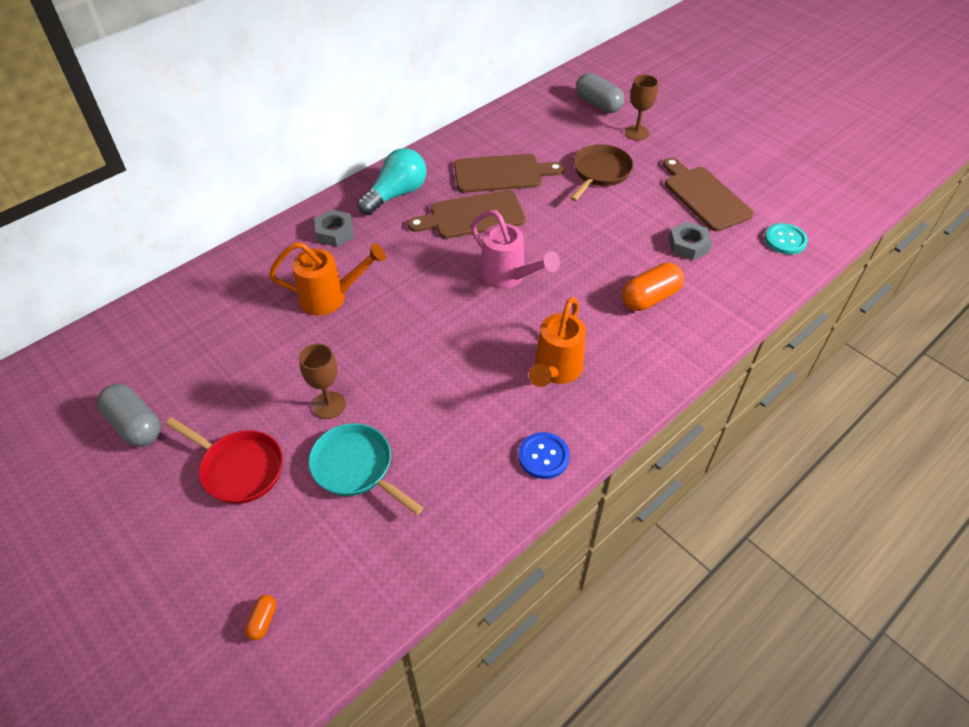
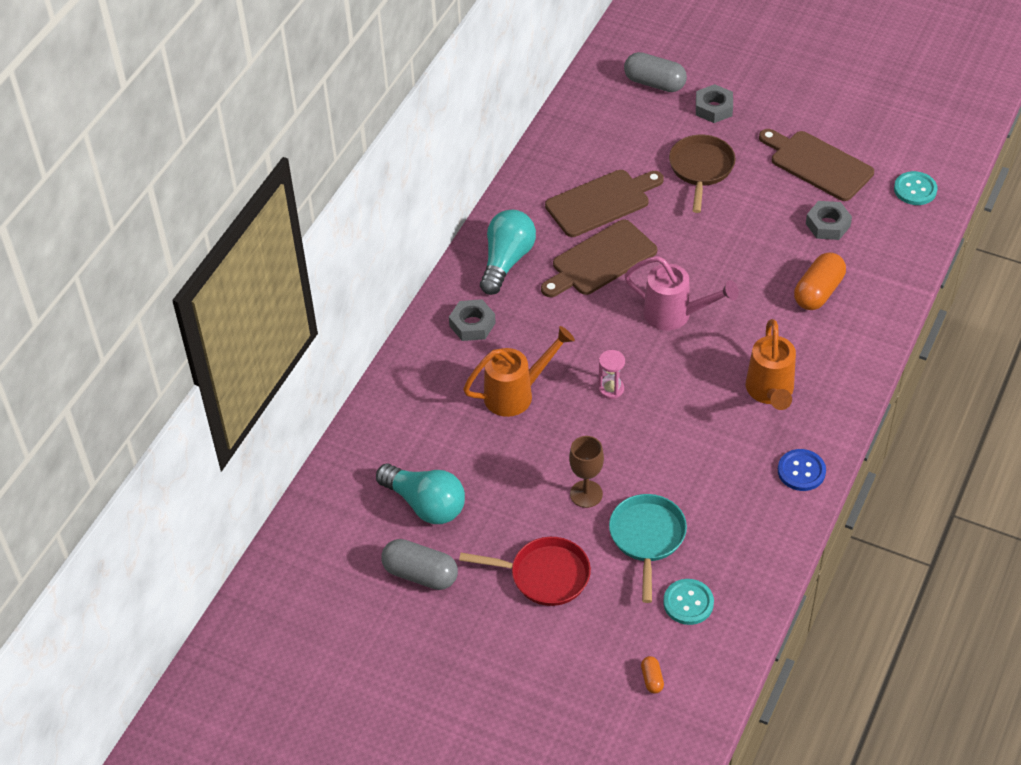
camera: 20 degrees left, 0 degrees up
(187, 364) = (425, 504): none -> turquoise light bulb
(352, 550) = (688, 603): none -> turquoise button
(356, 468) = (647, 538): turquoise pan -> turquoise pan turned 75 degrees clockwise
(413, 320) = (611, 389): none -> pink hourglass
(636, 133) = (713, 108): brown goblet -> grey nut

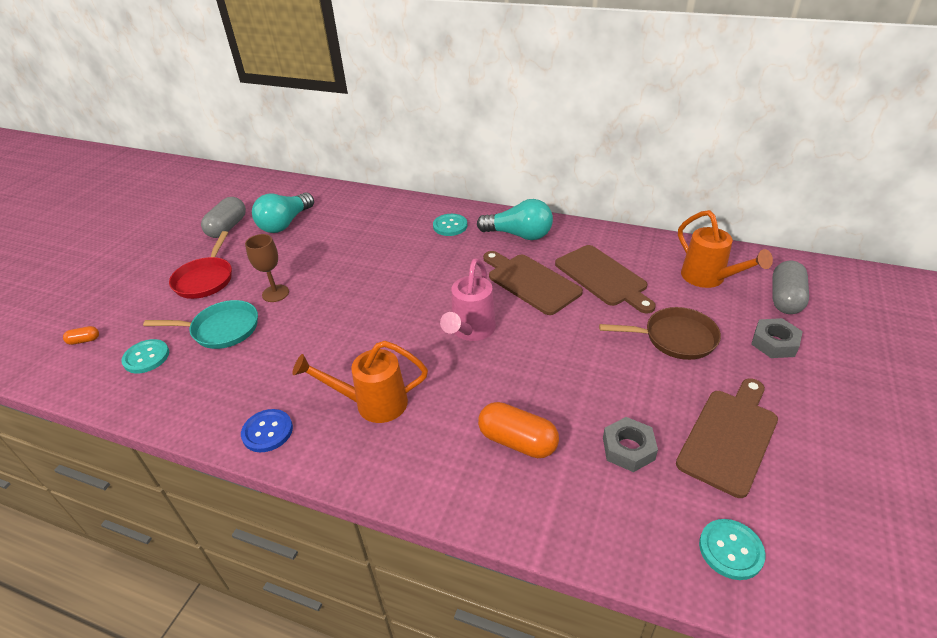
camera: 85 degrees right, 10 degrees down
(472, 324) = (450, 226): grey nut -> turquoise button
(517, 393) = (381, 252): orange watering can -> orange watering can (709, 279)
(611, 389) = (383, 298): pink hourglass -> none

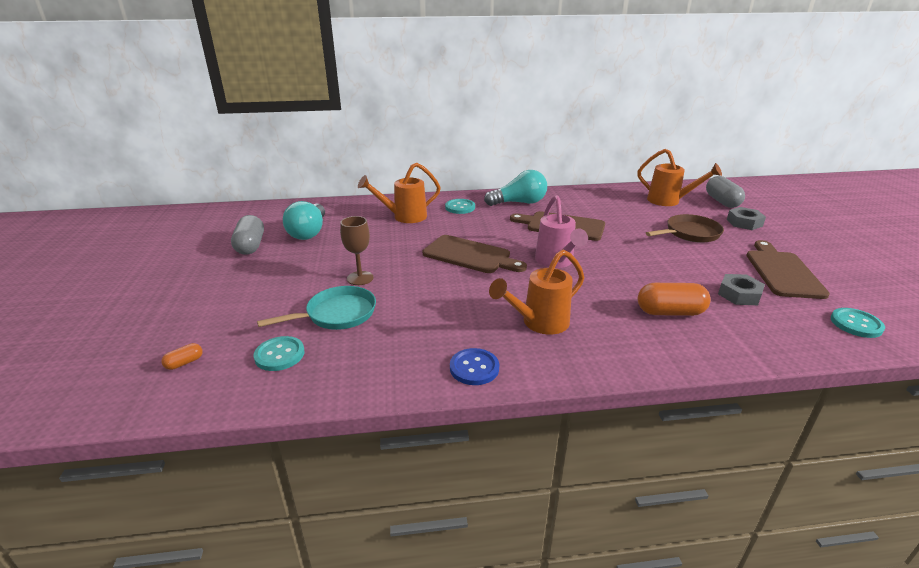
camera: 30 degrees left, 10 degrees down
(205, 279) = (273, 285): red pan -> none
(383, 225) = (404, 217): none -> orange watering can
(603, 277) = (606, 213): brown cutting board -> brown cutting board (470, 255)

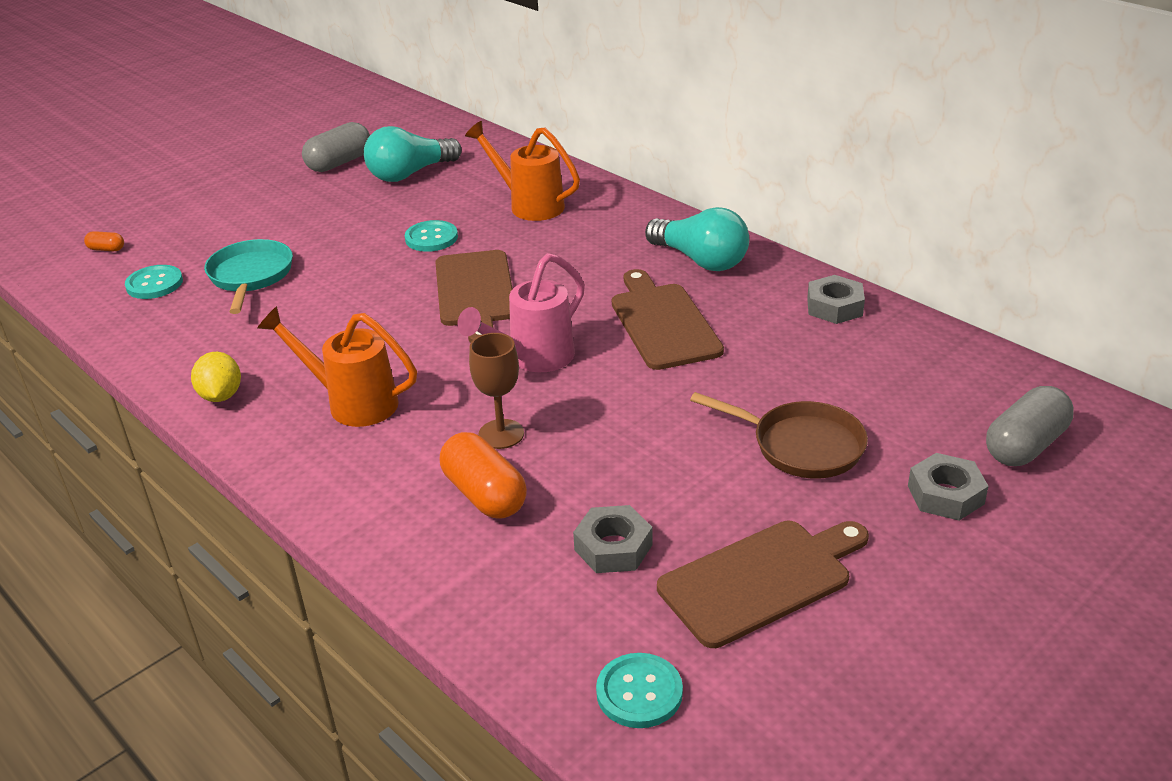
camera: 55 degrees right, 5 degrees up
(337, 314) = (250, 276): turquoise pan -> turquoise pan turned 120 degrees counterclockwise
(360, 278) = (337, 253): brown goblet -> brown goblet (501, 434)
(460, 207) = (615, 226): turquoise button -> turquoise button (431, 238)
(474, 368) = (221, 396): blue button -> yellow lemon
(592, 195) = (834, 307): none -> grey nut
(669, 201) = (929, 388): orange watering can -> none

